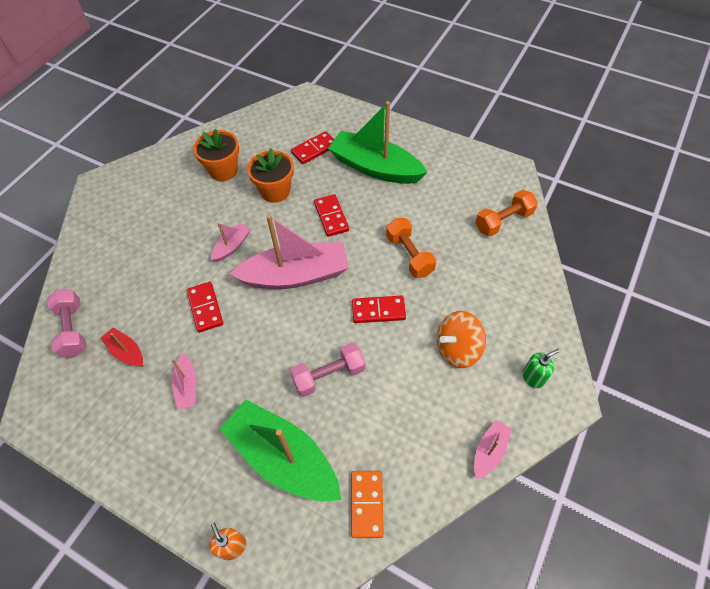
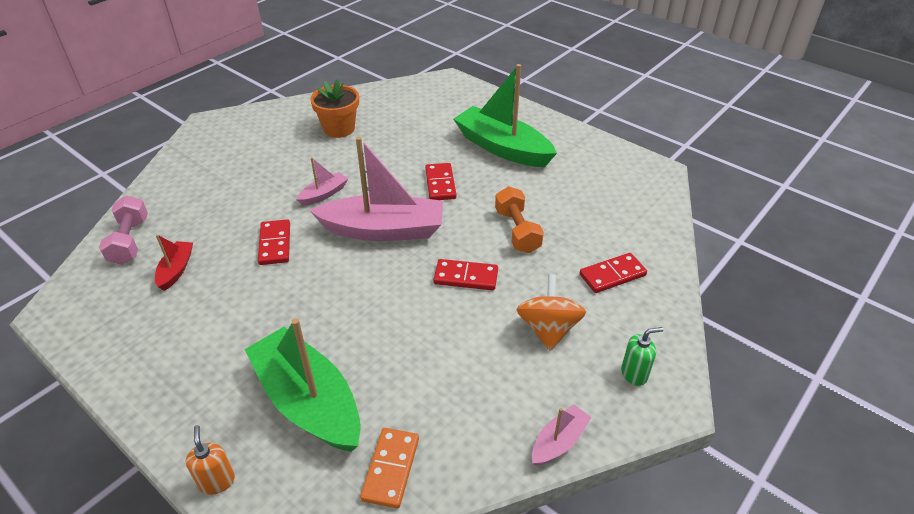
camera: 10 degrees right, 15 degrees down
(126, 352) = (176, 270): red boat -> red boat turned 45 degrees clockwise
(187, 386) = (227, 312): pink boat -> none
(275, 191) = (387, 153): orange flower pot -> none
(314, 149) = (441, 124): red domino -> red domino (612, 275)
(329, 375) = (389, 329): pink dumbbell -> none
(457, 349) = (548, 329): orange spinning top -> orange spinning top turned 105 degrees clockwise
(503, 221) = (636, 215): orange dumbbell -> none

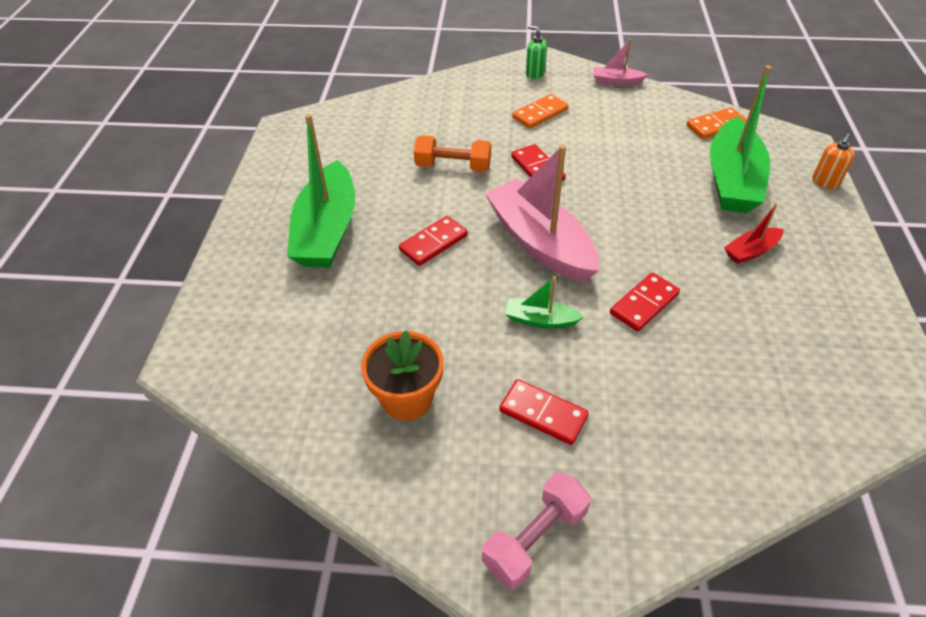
camera: 125 degrees left, 5 degrees up
(130, 241) = (791, 432): pink dumbbell -> pink dumbbell (535, 538)
(176, 270) = (760, 351): red boat -> red boat (751, 251)
(324, 194) = (540, 320): pink boat -> green boat
(517, 231) = (453, 167): orange dumbbell -> orange dumbbell turned 60 degrees clockwise
(548, 329) = (540, 114): orange spinning top -> orange domino
(612, 275) = (454, 107): red domino -> red domino (543, 414)

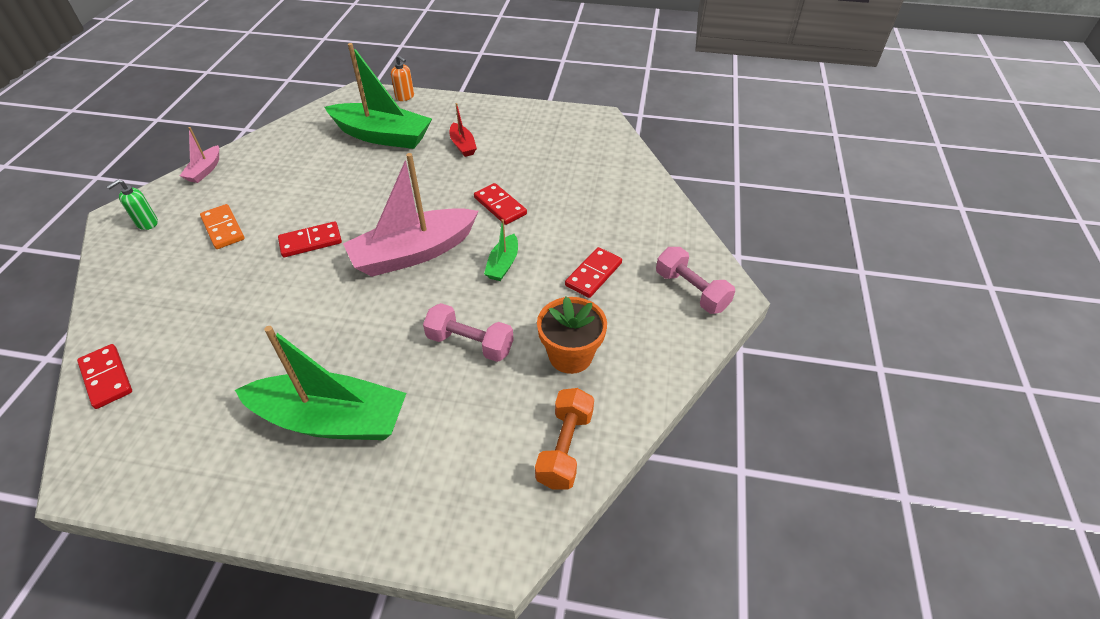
camera: 85 degrees left, 0 degrees up
(417, 308) = (470, 343): none -> pink dumbbell
(433, 243) = (386, 327): red domino -> red domino (106, 378)
(453, 167) = (274, 303): orange dumbbell -> orange dumbbell (565, 448)
(716, 126) = (310, 128): orange domino -> none

